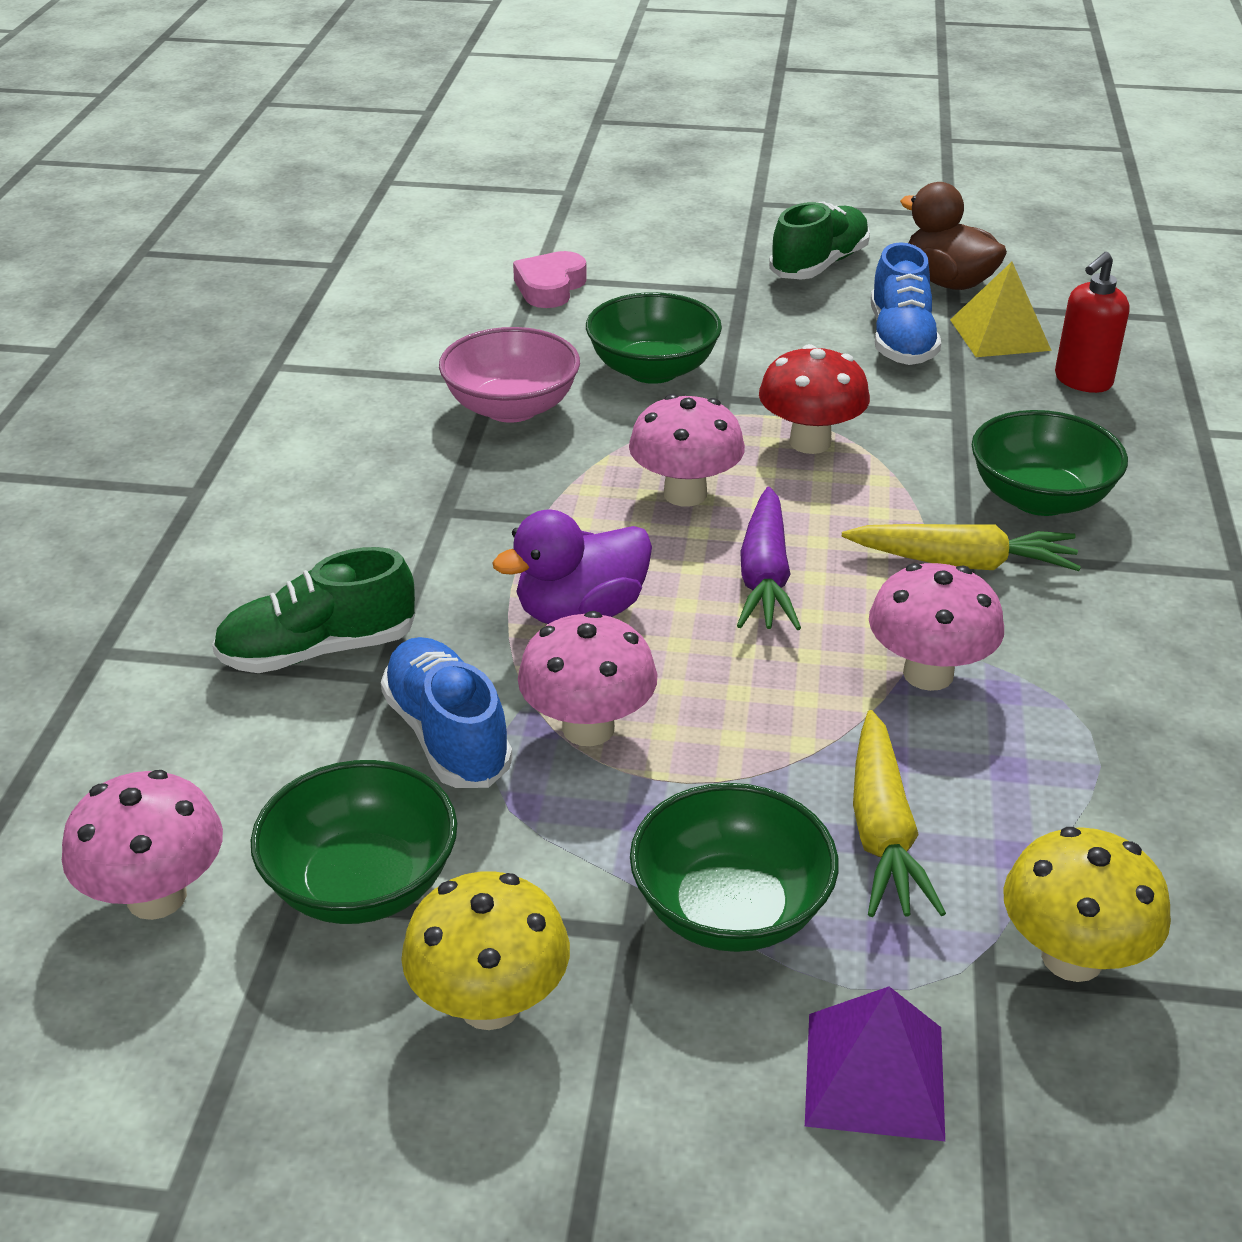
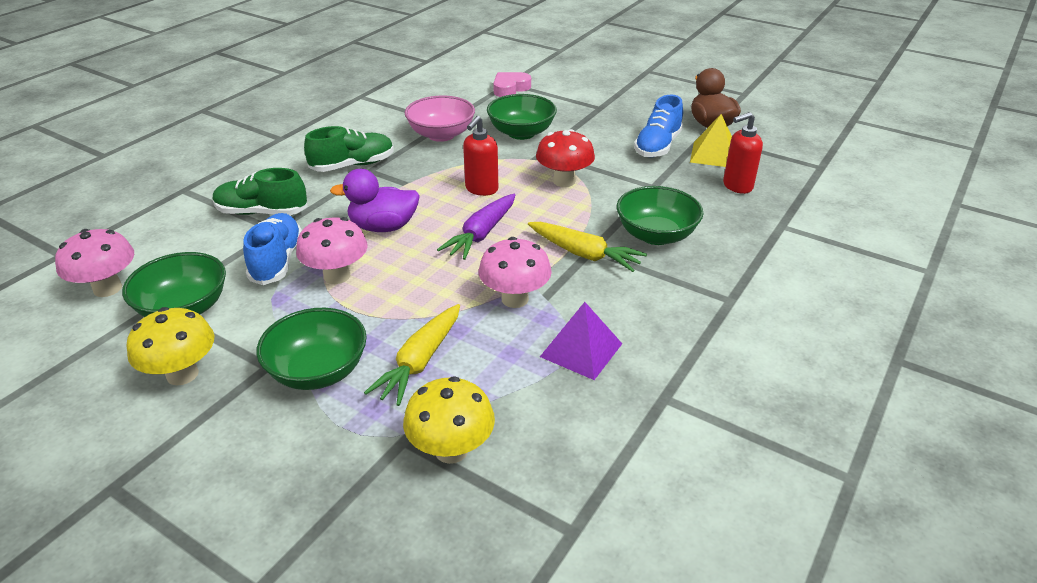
camera: 25 degrees right, 0 degrees up
(685, 494) = (481, 189): pink mushroom -> red soap dispenser
(819, 265) = (650, 104): green shoe -> green shoe (353, 165)
(875, 1075) = (306, 466): purple pyramid -> purple pyramid (581, 350)

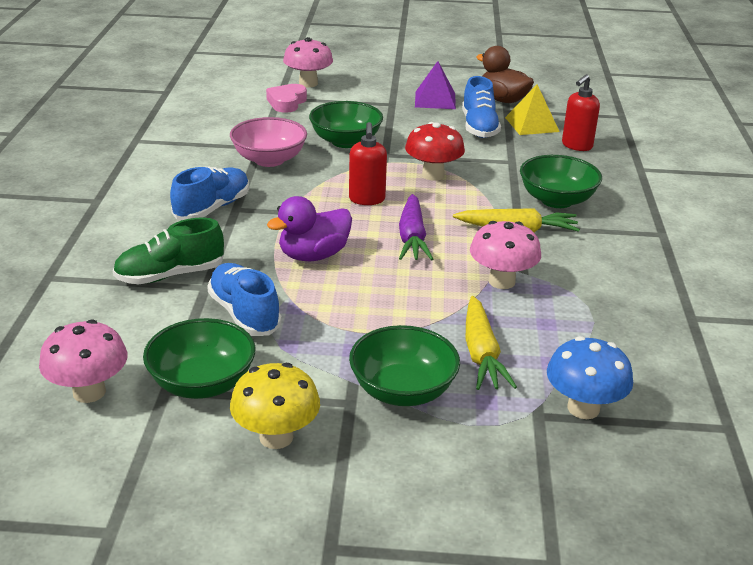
camera: 30 degrees left, 5 degrees down
(337, 276) = (321, 309): pink mushroom -> pink mushroom (308, 83)
(353, 165) = (212, 208): green shoe -> blue shoe
(451, 450) = (583, 408): yellow mushroom -> blue mushroom
(581, 350) = (596, 303): purple pyramid -> purple pyramid (435, 100)

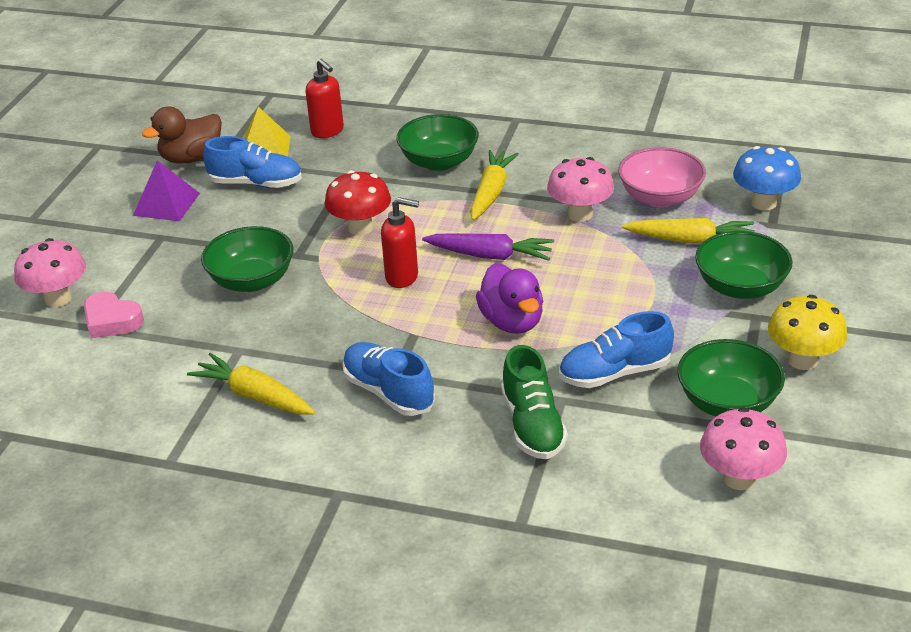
camera: 75 degrees left, 5 degrees up
(206, 159) = (254, 396): none -> yellow carrot
(269, 160) = (277, 343): pink bowl -> pink bowl (660, 198)

